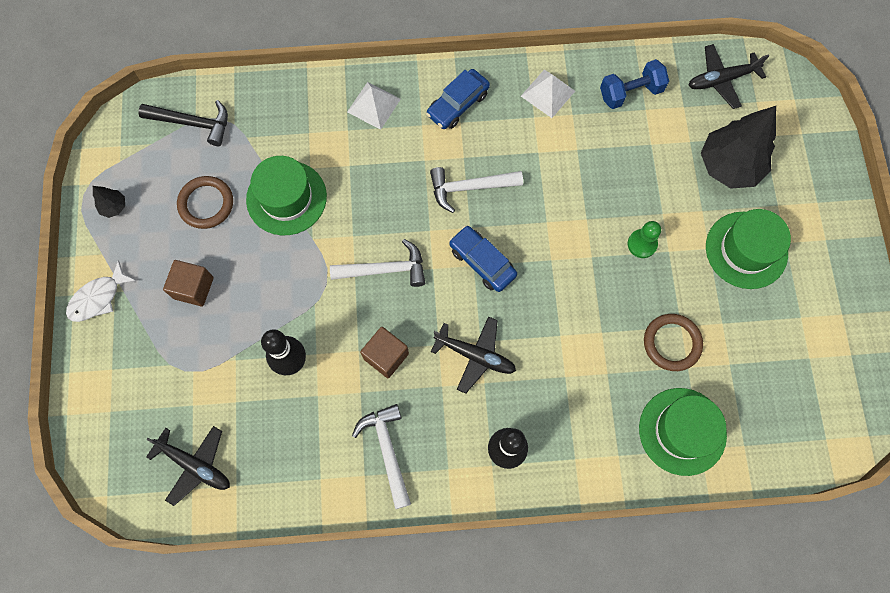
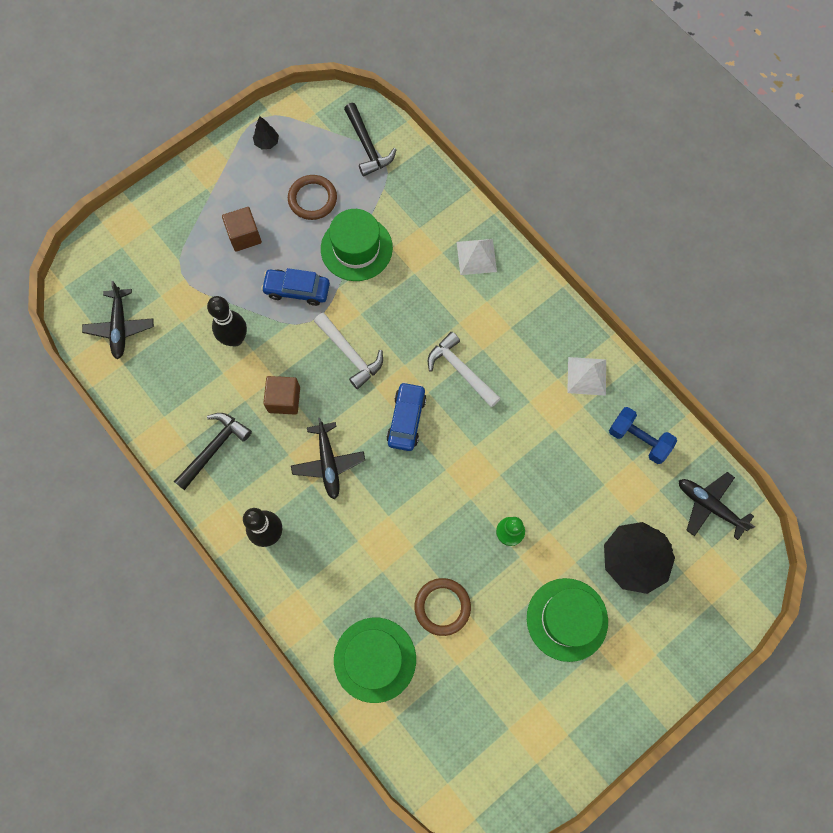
camera: 55 degrees right, 0 degrees up
(98, 298) = (195, 181): white fish -> none
(387, 451) = (214, 448): white hammer -> black hammer
(458, 104) = (524, 316): blue car -> blue car (297, 290)

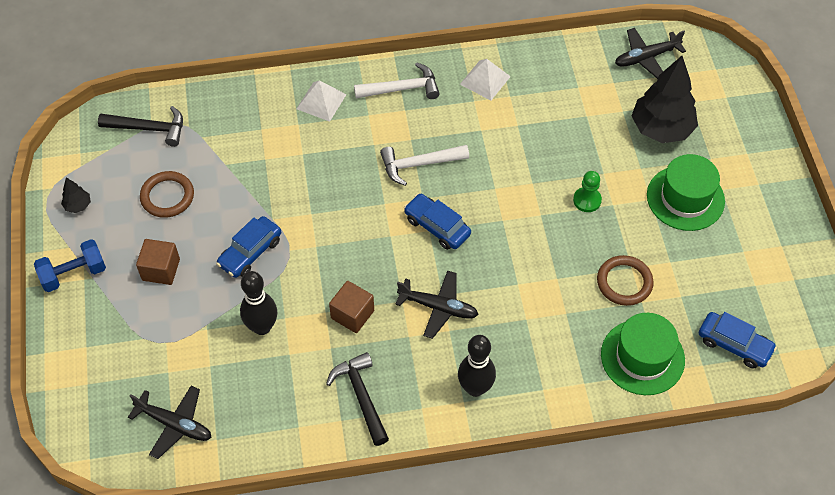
camera: 60 degrees left, 15 degrees down
(350, 354) = (344, 240): white hammer -> white hammer (402, 89)
(356, 248) = (244, 186): green hat -> none
(433, 737) = (734, 344): none -> blue car
(638, 439) = (562, 74): blue dumbbell -> blue dumbbell (74, 274)

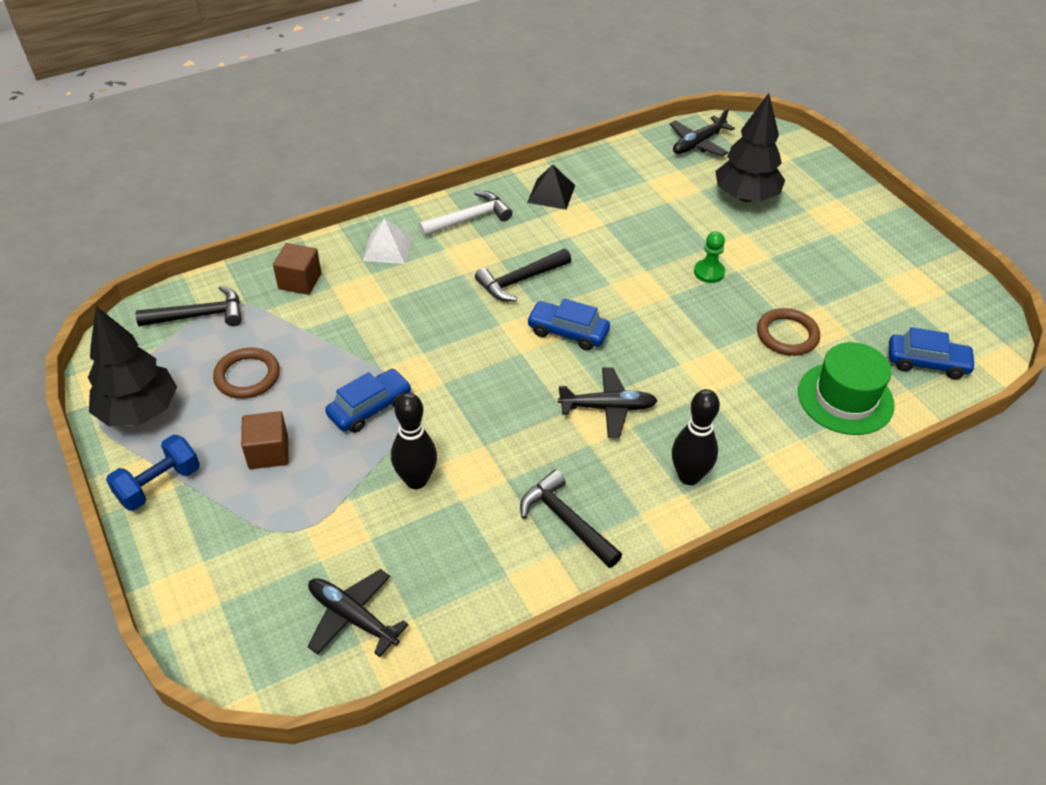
camera: 20 degrees left, 10 degrees down
(78, 205) = (139, 411): black tree -> black tree, size x2.34
(174, 424) = (352, 617): black plane -> black plane turned 150 degrees counterclockwise
(250, 252) = (370, 408): blue car -> blue car turned 150 degrees counterclockwise
(352, 314) = (516, 439): brown cube -> brown cube (300, 281)
(419, 164) = (520, 280): white hammer -> black hammer
(485, 80) = (551, 194): white pyramid -> black pyramid
(685, 198) = (802, 248): green hat -> none

